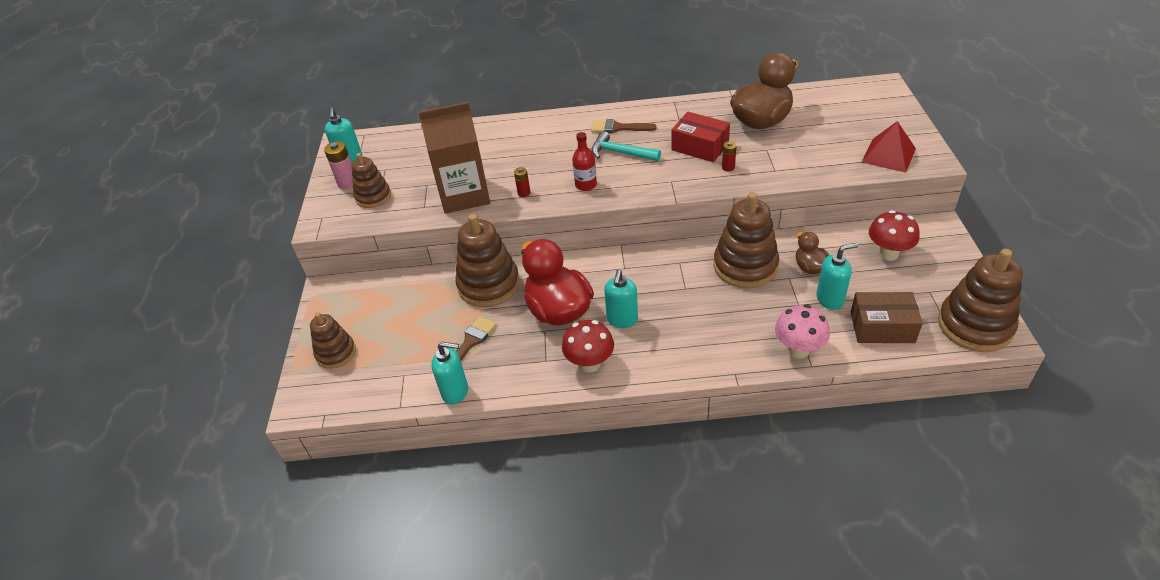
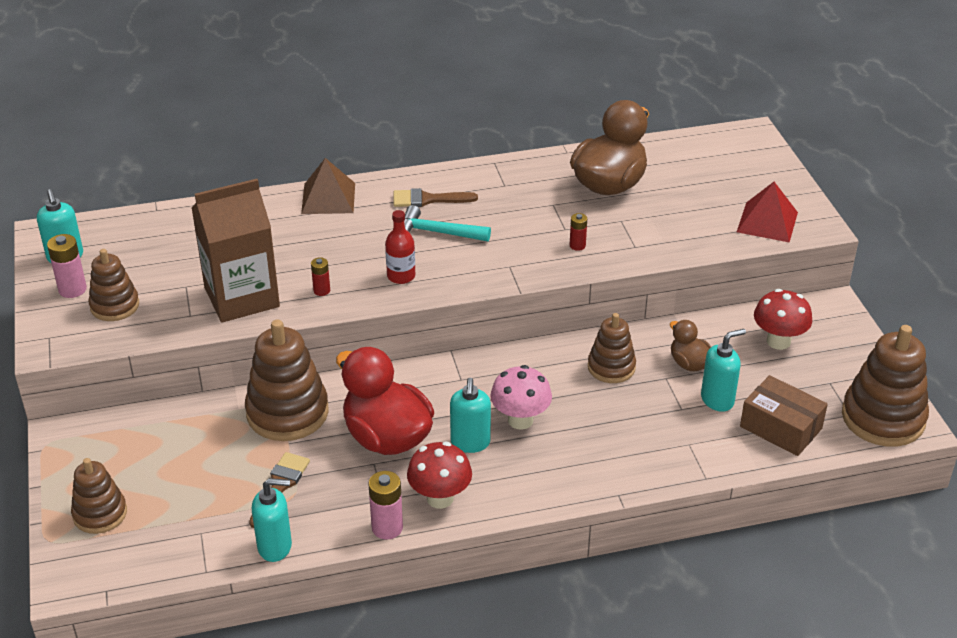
camera: 15 degrees left, 5 degrees down
(544, 384) = (387, 528): none -> pink battery
(545, 124) = (328, 198): none -> brown pyramid
(700, 147) = (537, 221): red box -> none
(745, 266) = (611, 367): brown stacking toy -> brown stacking toy, size x0.60
(798, 349) = (688, 461): pink mushroom -> pink mushroom (520, 420)
(882, 327) = (780, 427): brown box -> brown box turned 45 degrees clockwise

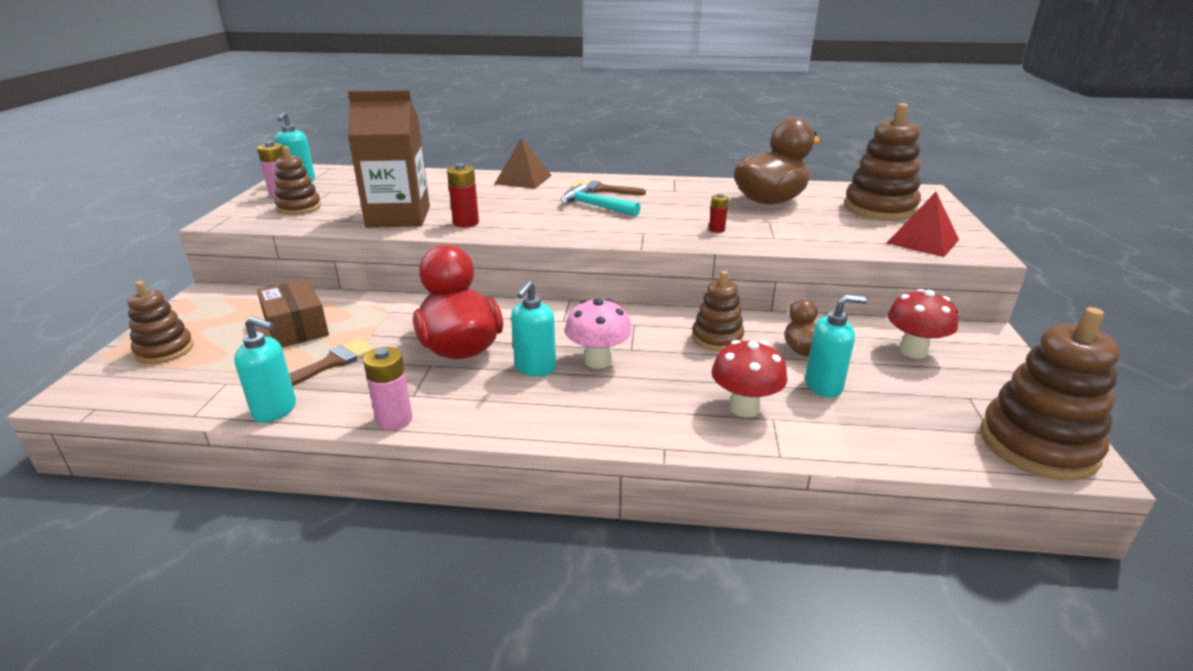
camera: 20 degrees right, 10 degrees down
(287, 412) = (391, 314): brown stacking toy -> brown stacking toy (879, 208)
(321, 290) = (466, 223): red battery -> red battery, size x1.65
(401, 276) = (540, 224): red bottle -> none
(440, 498) = (468, 407): red mushroom -> red mushroom (744, 408)
(780, 427) = (894, 427): brown box -> brown box (296, 328)

